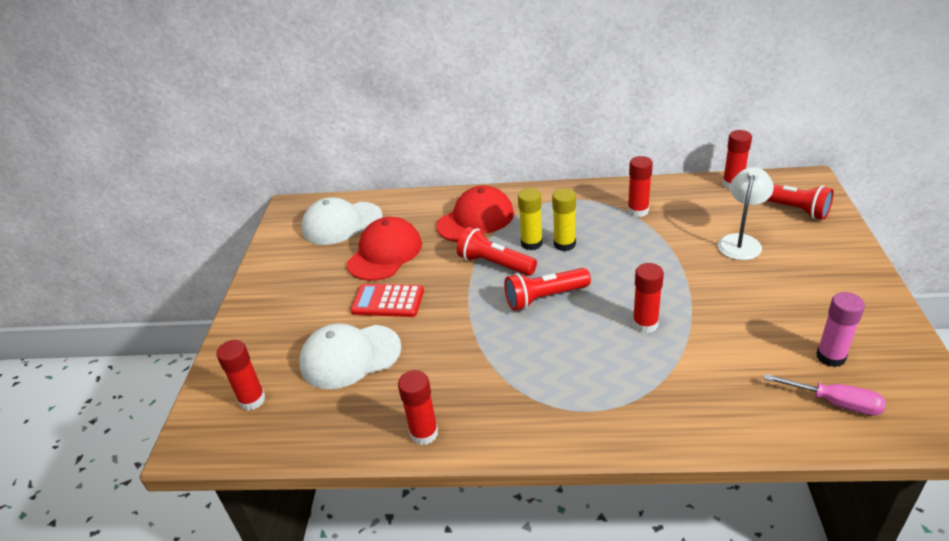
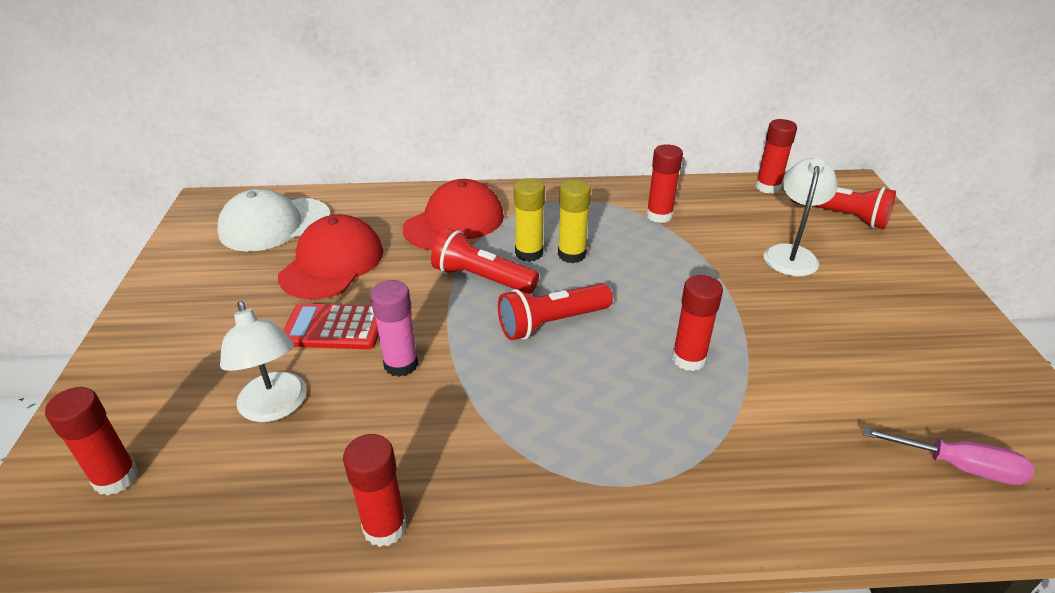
camera: 10 degrees left, 0 degrees up
(350, 356) = (275, 407): white cap -> white lamp
(830, 357) = (936, 402): pink glue stick -> pink glue stick (401, 364)

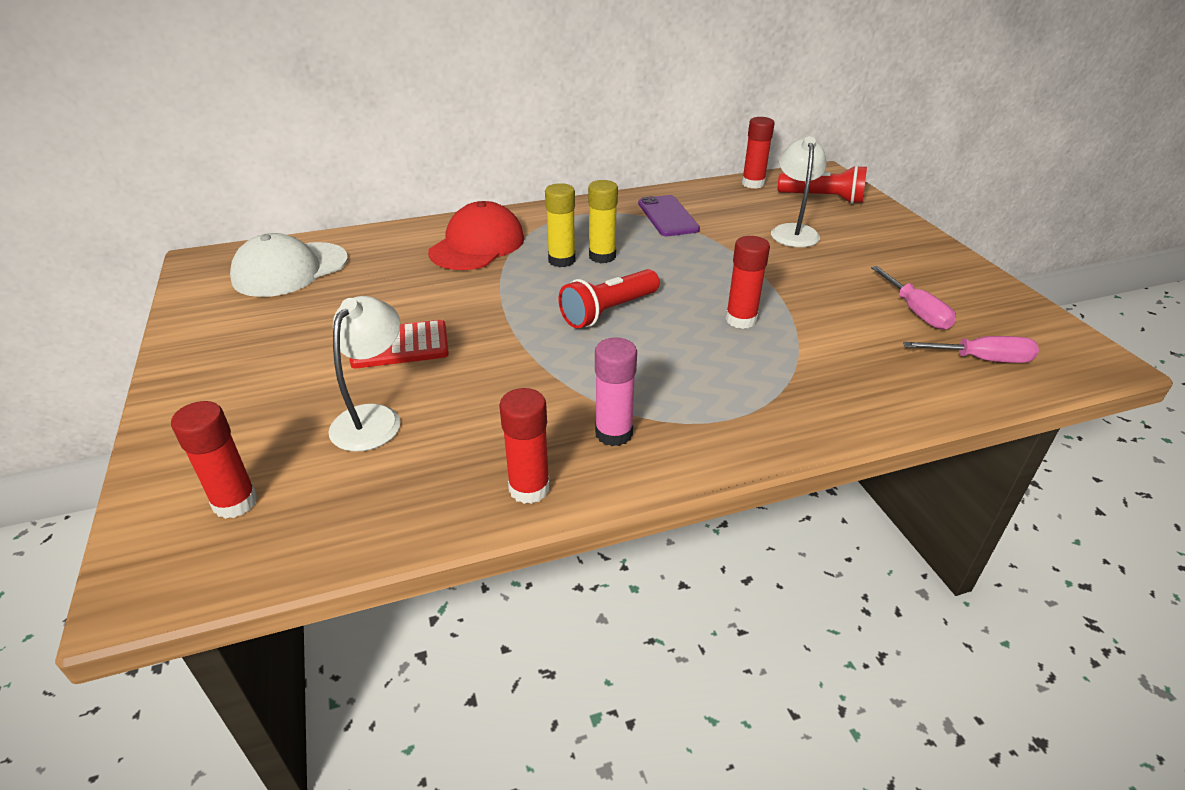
camera: 15 degrees left, 0 degrees up
(275, 407) = (373, 418): white lamp -> white lamp turned 120 degrees counterclockwise
(332, 263) = (370, 294): red cap -> none
(401, 364) = (482, 364): pink glue stick -> pink glue stick (613, 433)
(482, 279) = (527, 286): red flashlight -> none
(659, 215) = (668, 216): red glue stick -> purple phone
(899, 384) = (915, 311): none -> pink screwdriver

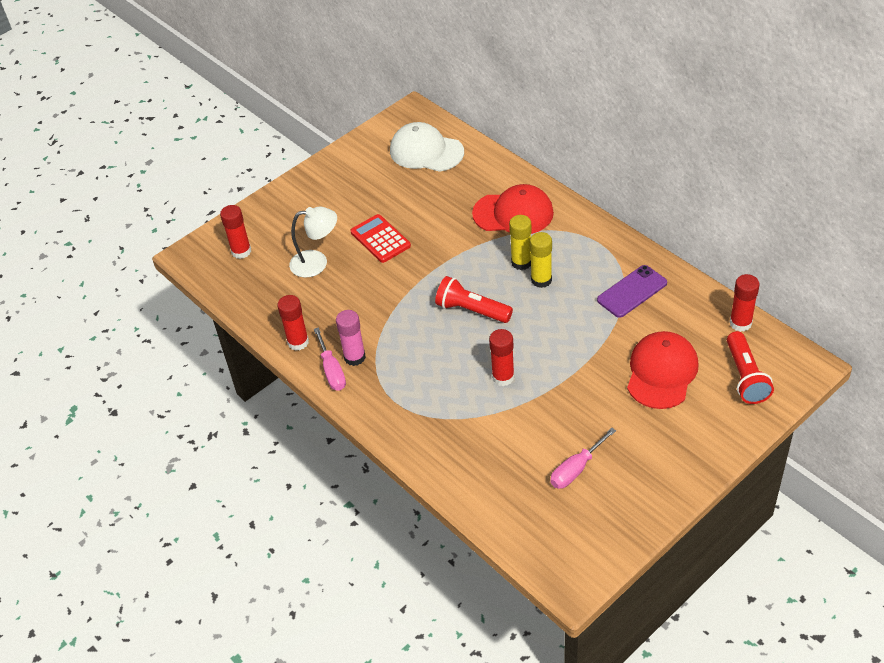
camera: 70 degrees right, 10 degrees up
(793, 231) = (661, 372): white lamp -> red cap
(981, 359) = (531, 513): pink screwdriver -> pink screwdriver (332, 370)

